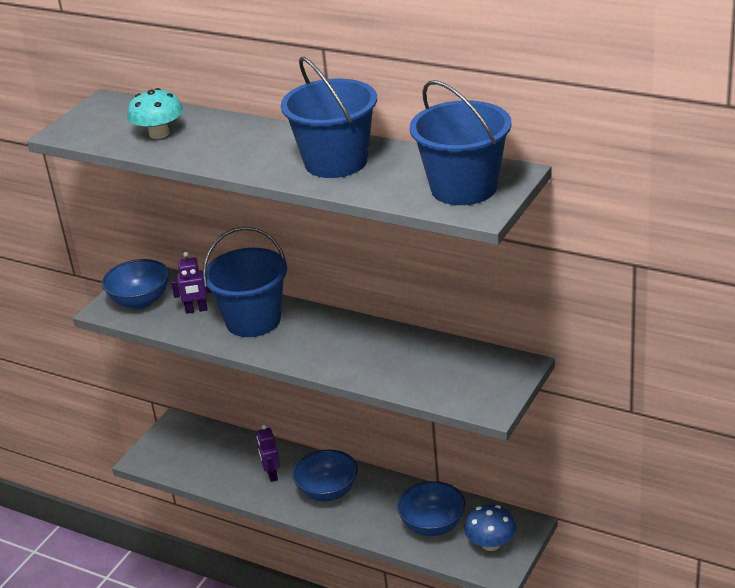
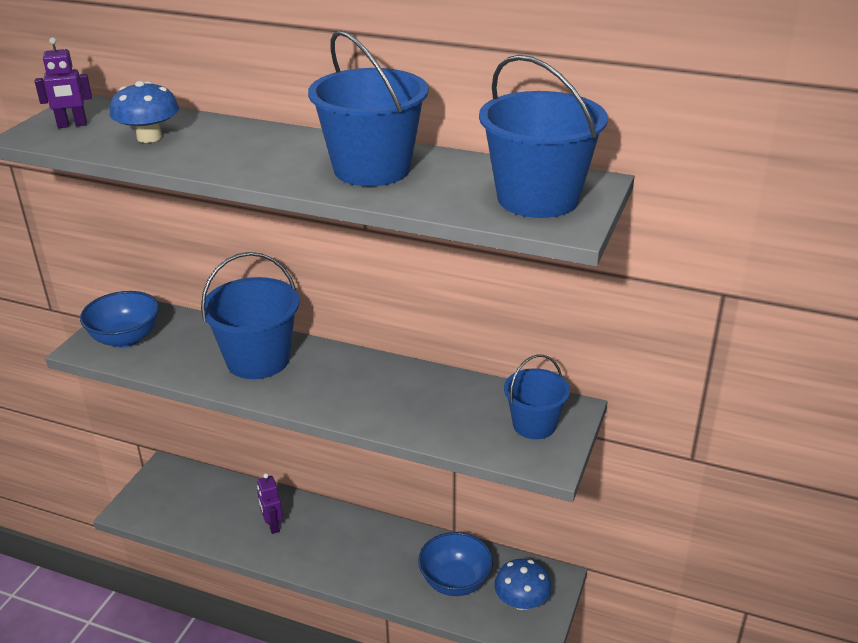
camera: 10 degrees left, 0 degrees up
(159, 134) = (149, 137): turquoise mushroom -> blue mushroom
(196, 310) = (191, 348): purple robot -> purple robot (72, 125)
(328, 492) = (336, 544): blue bowl -> none
(484, 378) = (534, 425): none -> blue bucket

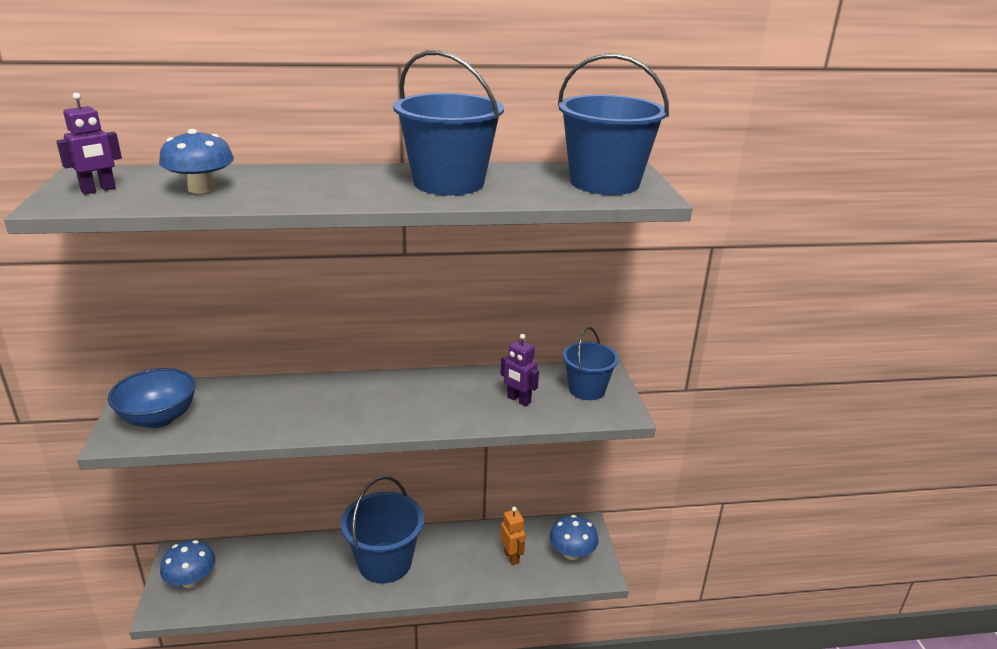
camera: 30 degrees left, 5 degrees down
(161, 494) = (191, 580): none -> blue mushroom
(258, 360) = (313, 402): blue bucket -> blue bucket (385, 562)
(272, 525) = (323, 569): purple robot -> purple robot (518, 400)
(455, 581) = (511, 557): blue bowl -> orange robot

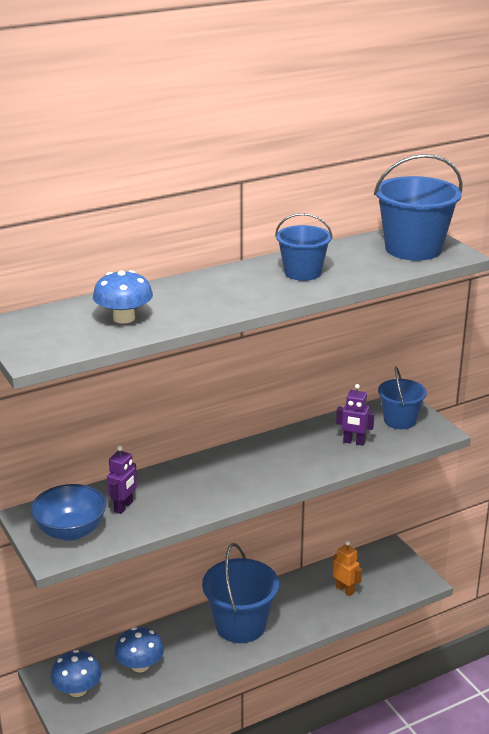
camera: 20 degrees left, 0 degrees up
(98, 190) = (44, 337): purple robot -> purple robot (124, 507)
(448, 183) = (302, 272): blue bucket -> blue bucket, size x0.62
(572, 553) = (392, 573): blue mushroom -> blue mushroom (140, 665)

